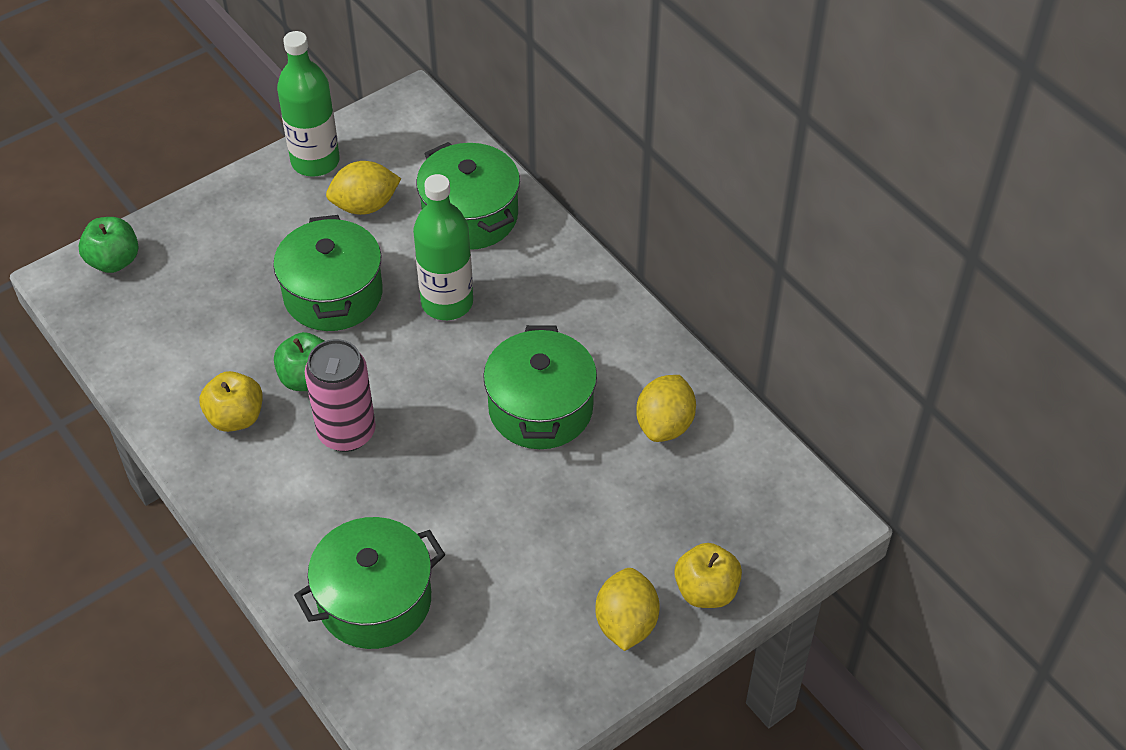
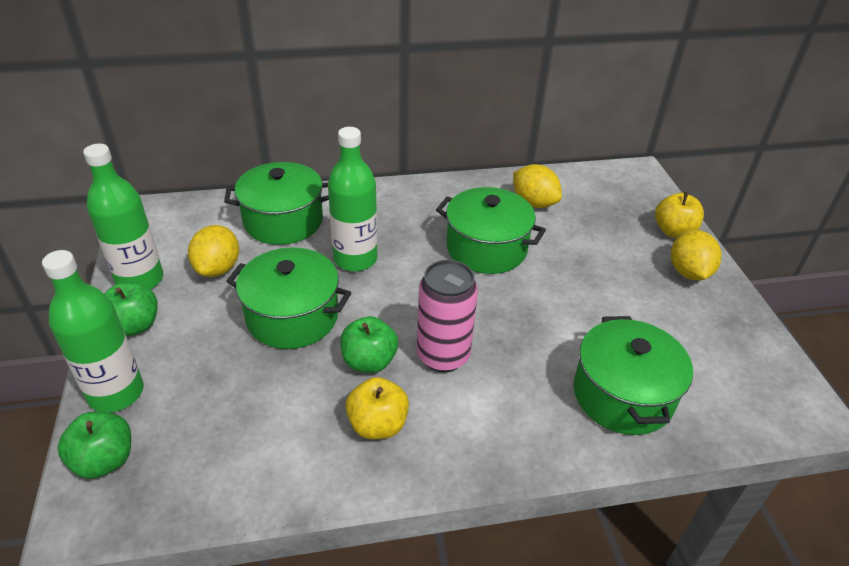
camera: 65 degrees left, 10 degrees down
(179, 227) = (116, 393): none -> green bottle
(257, 193) = (134, 326): none -> green apple
(626, 623) = (688, 272): yellow lemon -> yellow lemon turned 60 degrees clockwise

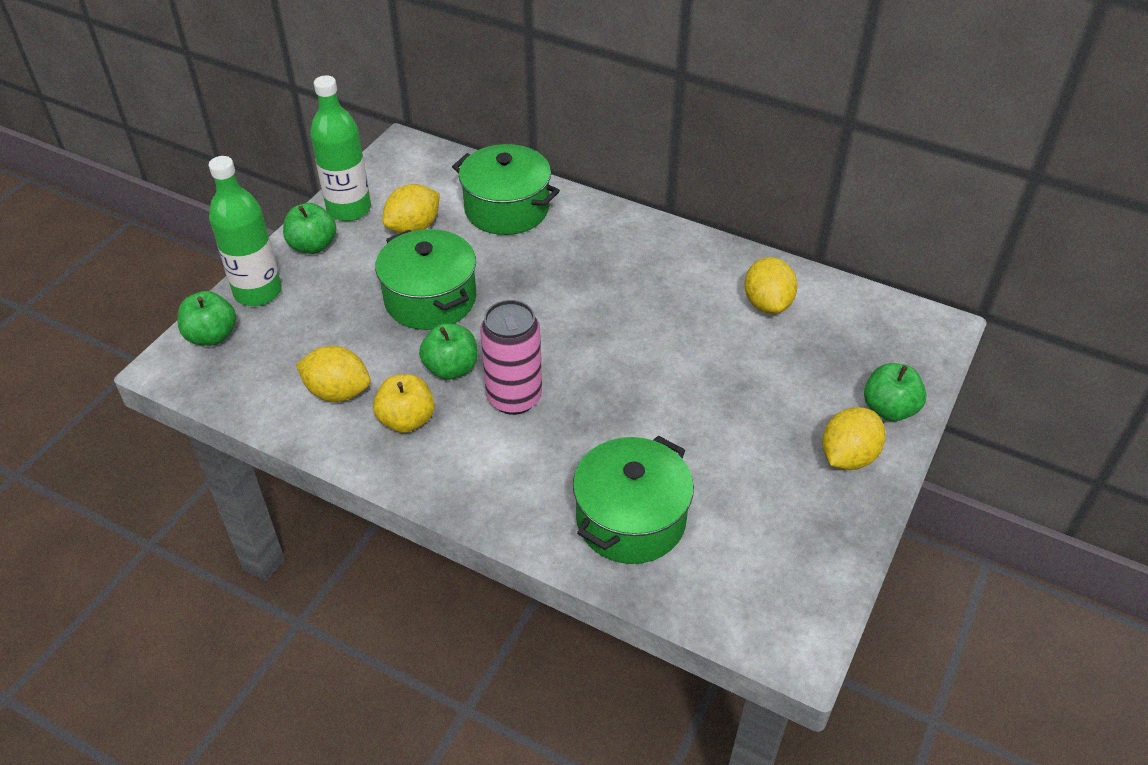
camera: 40 degrees right, 5 degrees up
(290, 438) = (338, 392): none -> yellow lemon
(355, 259) = (531, 275): green bottle -> none
(486, 248) = (662, 325): green pot -> none
(673, 231) = (889, 409): yellow apple -> green apple

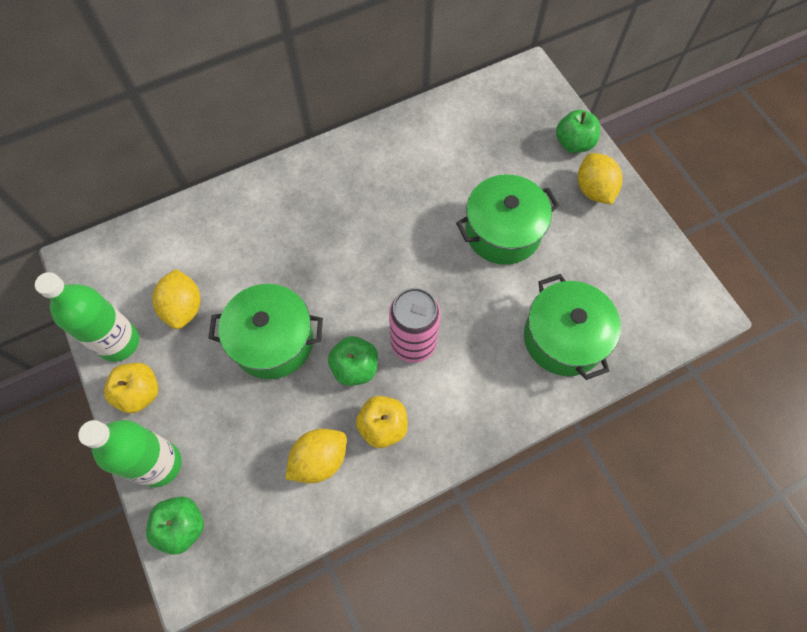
camera: 55 degrees left, 20 degrees up
(313, 246) = (140, 393): green apple -> yellow apple
(507, 209) = (219, 233): green pot -> green pot (503, 232)
(767, 304) = (443, 142): yellow lemon -> none

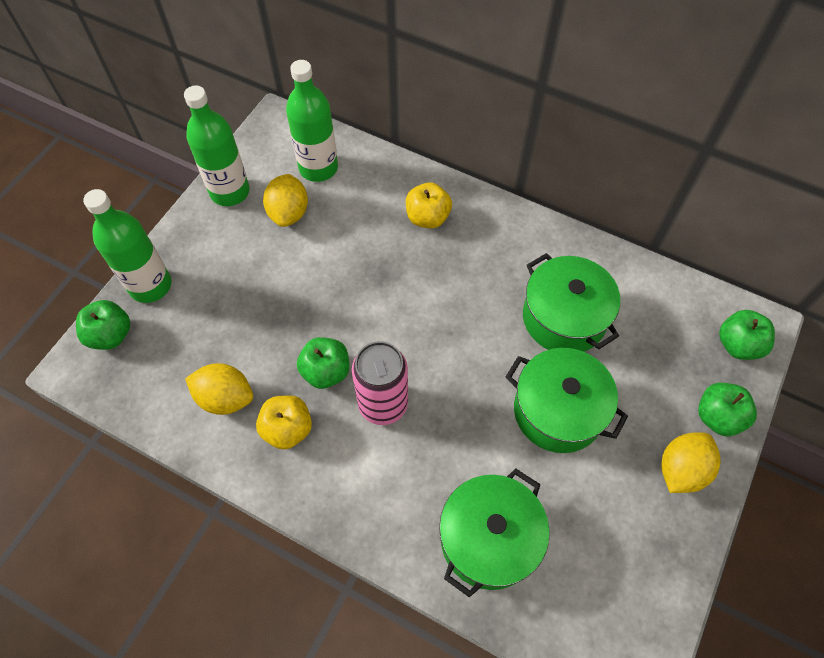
camera: 55 degrees right, 5 degrees down
(140, 393) = (198, 233): yellow apple -> yellow apple (427, 218)
(159, 258) = (318, 168): none -> green bottle
(183, 307) = (289, 213): yellow lemon -> yellow lemon turned 45 degrees counterclockwise
(273, 341) = (305, 293): green pot -> green pot (564, 318)
(533, 95) = (738, 345): none -> green apple

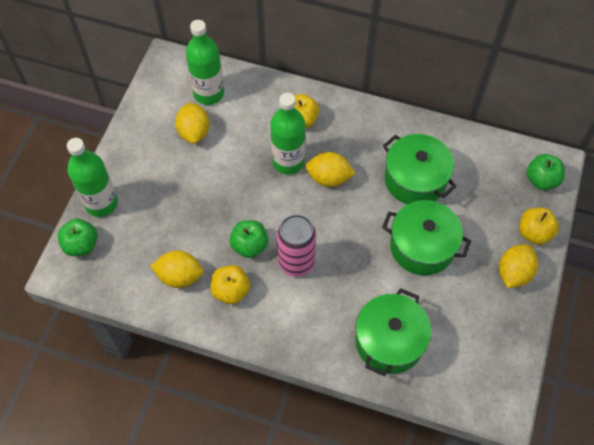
camera: 10 degrees left, 0 degrees up
(230, 192) = (144, 122): green bottle -> green bottle (288, 162)
(449, 298) = (329, 178): none -> yellow lemon
(718, 417) = (534, 233): green apple -> yellow apple

